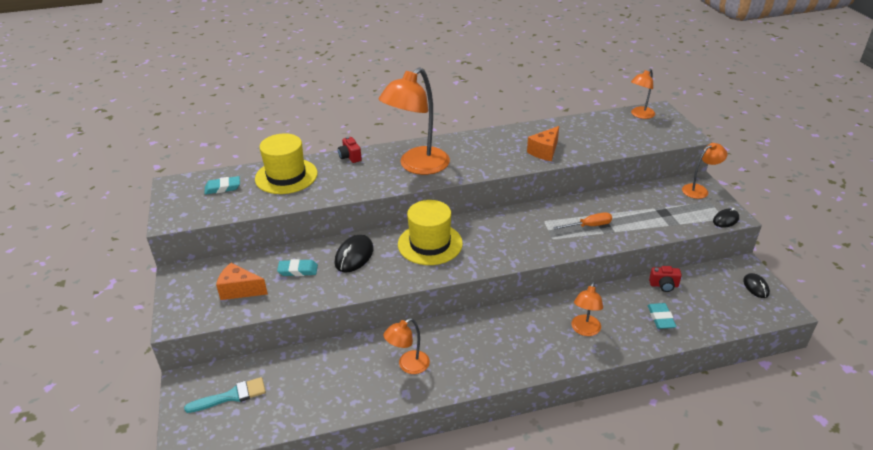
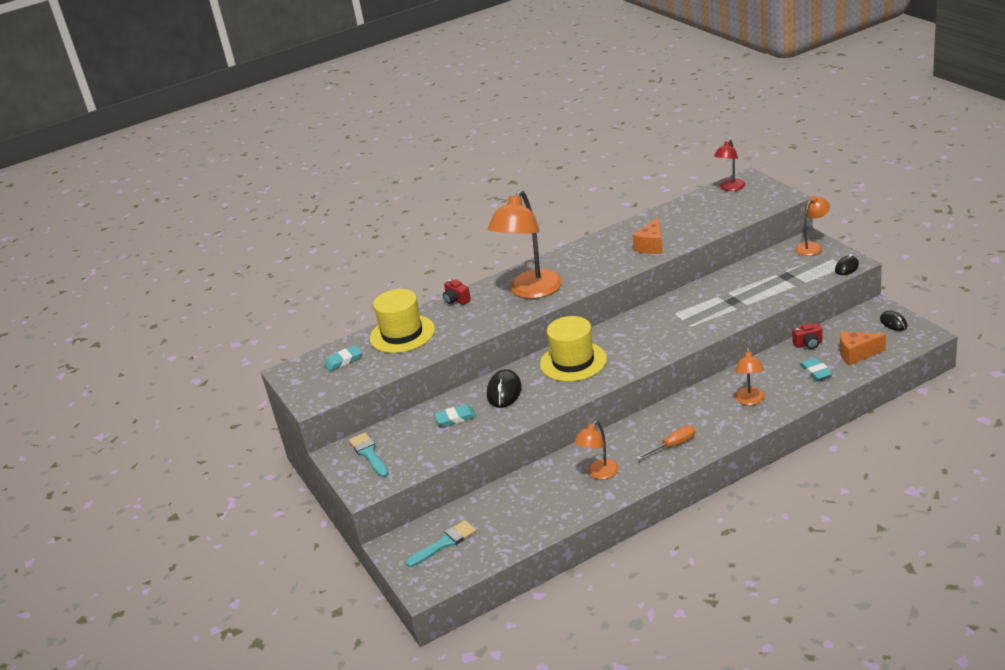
camera: 10 degrees left, 5 degrees down
(204, 283) = (369, 454): none -> turquoise brush
(239, 290) = (409, 449): orange cheese -> orange cheese (856, 354)
(589, 226) = (720, 306): orange screwdriver -> orange screwdriver (673, 445)
(640, 115) = (730, 188): orange lamp -> red lamp

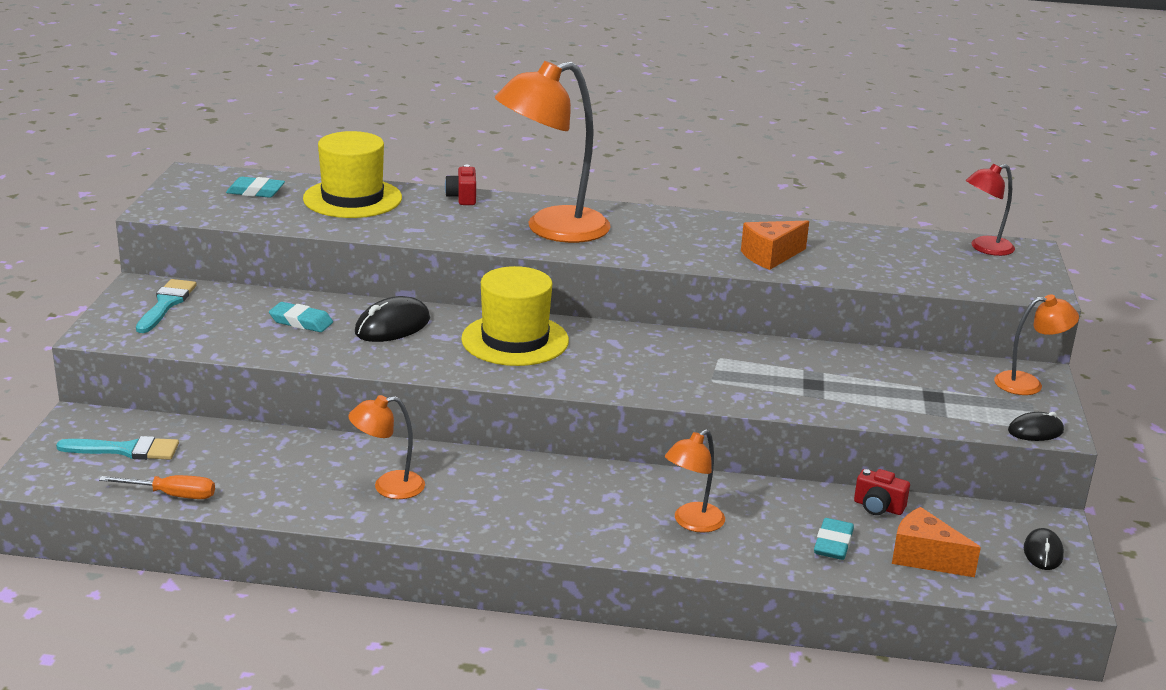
camera: 30 degrees right, 5 degrees down
(673, 445) = (517, 511): orange screwdriver -> orange screwdriver (172, 495)

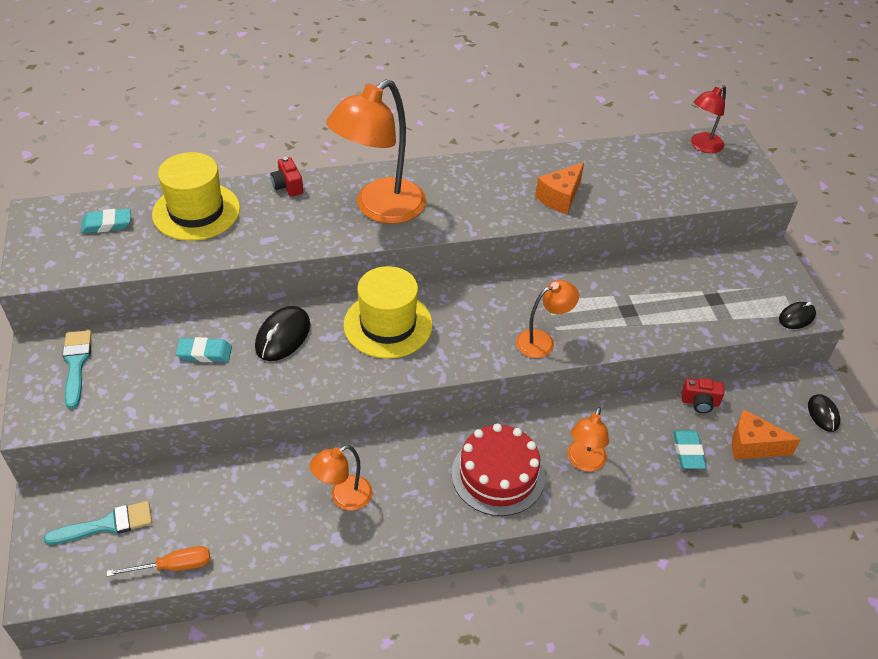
camera: 20 degrees left, 20 degrees up
(579, 509) = (498, 475): none -> red cake
(1028, 384) = (768, 266): orange lamp -> orange lamp (542, 341)

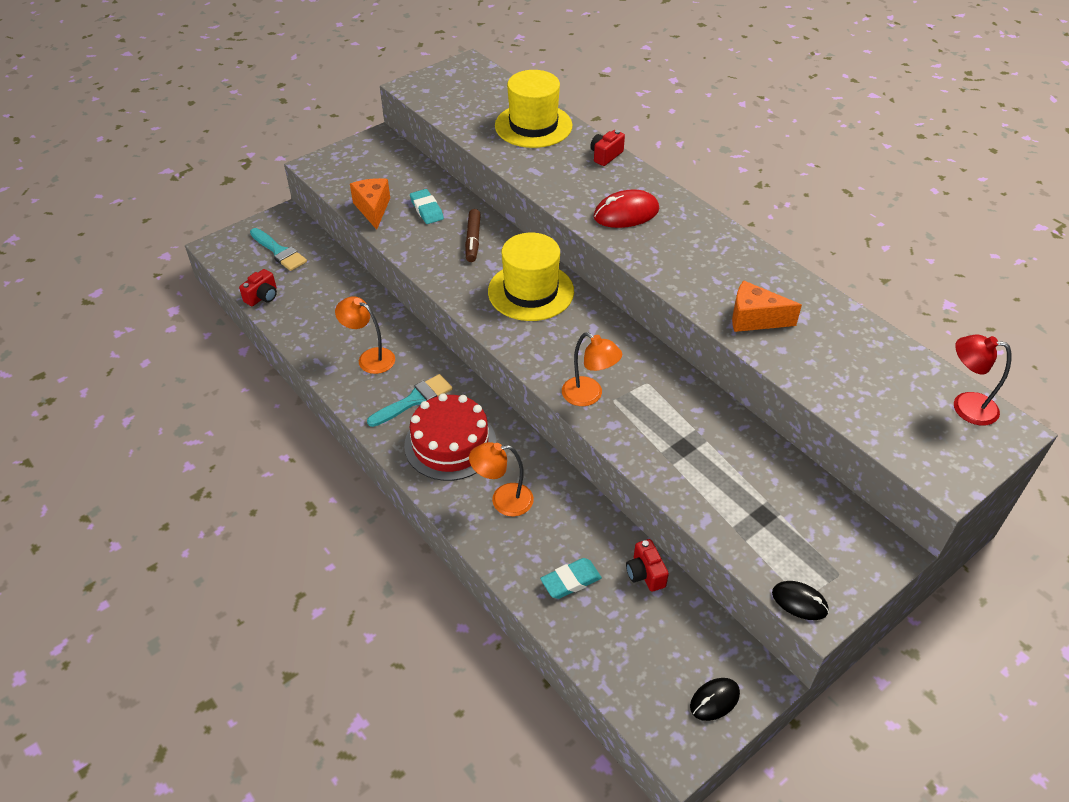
camera: 65 degrees right, 0 degrees up
(76, 364) = (374, 159): turquoise brush -> turquoise brush (414, 400)
(107, 224) = (483, 94): turquoise eraser -> none
(173, 566) = (262, 297): orange screwdriver -> red camera
(283, 336) = (473, 240): black mouse -> brown marker
(380, 209) = (626, 213): orange lamp -> red mouse
(752, 446) = (618, 638): orange cheese -> orange cheese (373, 209)

